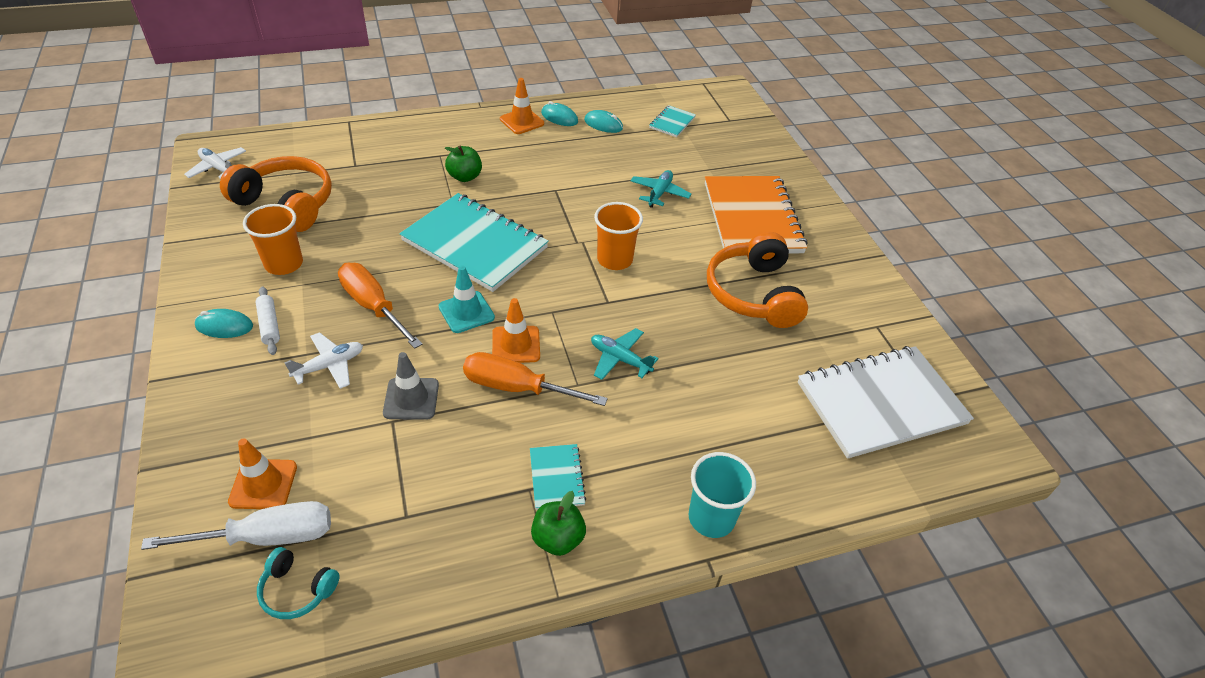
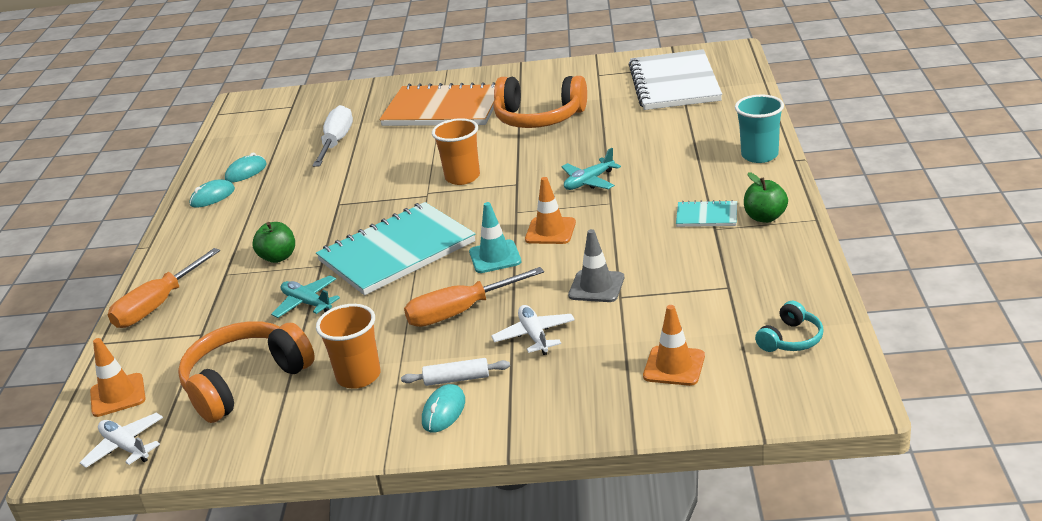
camera: 65 degrees left, 15 degrees down
(218, 168) = (125, 447): white plane -> white plane turned 75 degrees clockwise
(266, 537) = (734, 360): white screwdriver -> white screwdriver (336, 142)
(517, 388) = (603, 231): orange screwdriver -> orange screwdriver (158, 305)
(522, 121) = (201, 220): orange traffic cone -> orange traffic cone (118, 395)
(659, 193) = (380, 149): turquoise plane -> turquoise plane (307, 303)
(672, 122) = (273, 135): turquoise notebook -> none

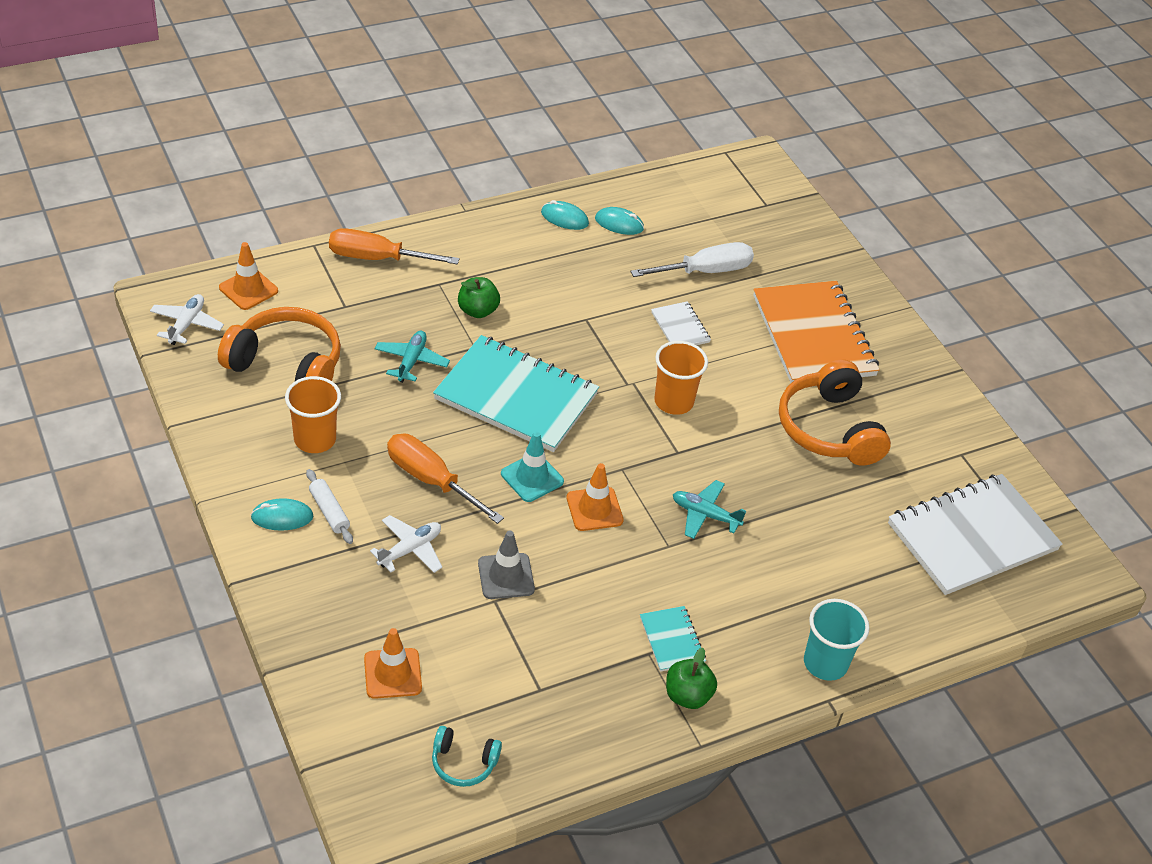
camera: 55 degrees right, 15 degrees up
(386, 162) = (680, 327): none -> white notebook

